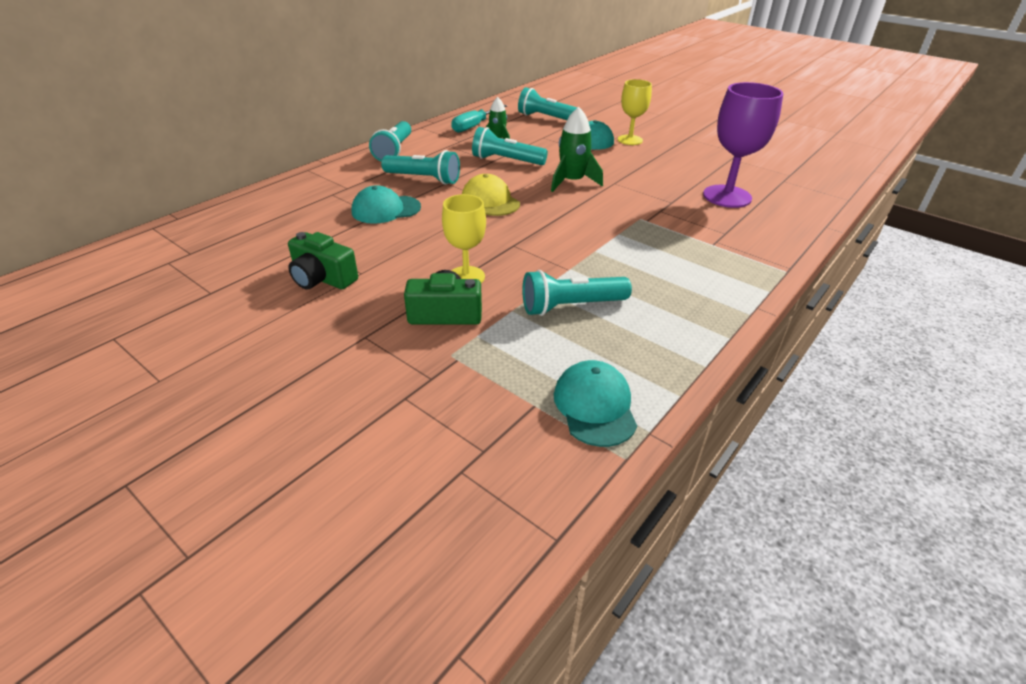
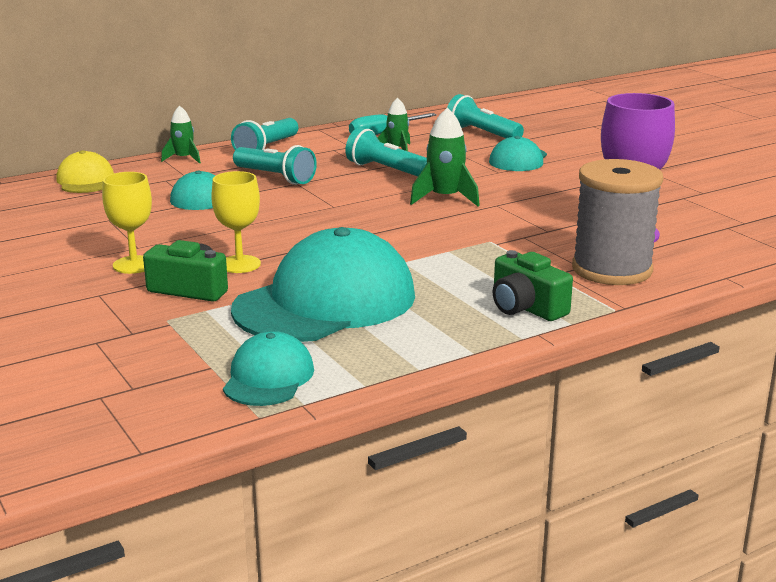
camera: 20 degrees right, 15 degrees down
(322, 278) = (97, 246): green camera -> green camera (526, 307)
(331, 170) = (183, 159): none -> green rocket
(490, 201) = (330, 205): yellow cap -> yellow cap (86, 180)
(571, 306) = (325, 302): turquoise flashlight -> turquoise cap
(630, 140) = (566, 165): yellow goblet -> yellow goblet (134, 265)
(748, 232) = (612, 269): none -> grey spool

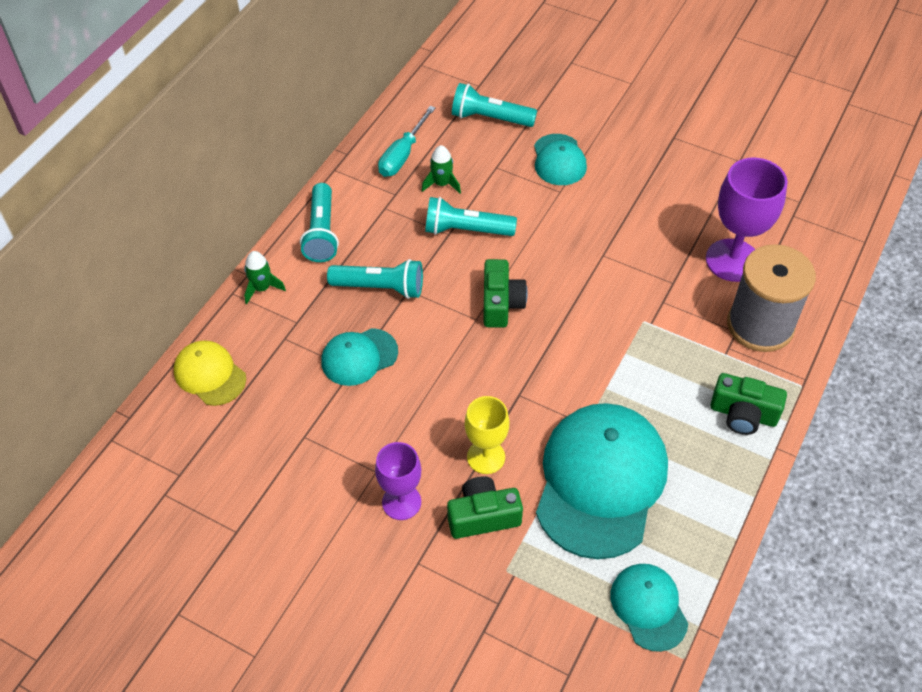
camera: 30 degrees left, 30 degrees up
(134, 265) = (401, 502): yellow goblet -> purple goblet
(366, 204) = (501, 303): none -> green camera
(445, 198) = (554, 262): green rocket -> none

